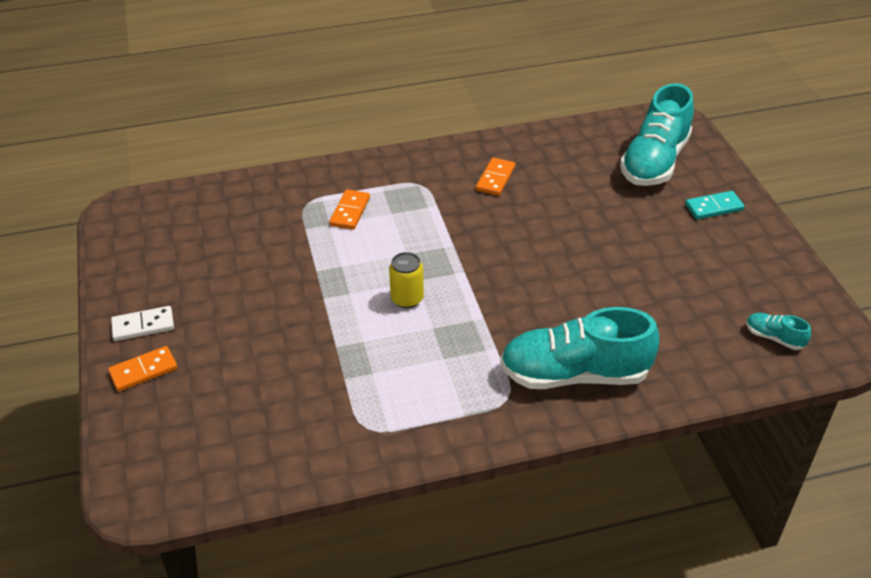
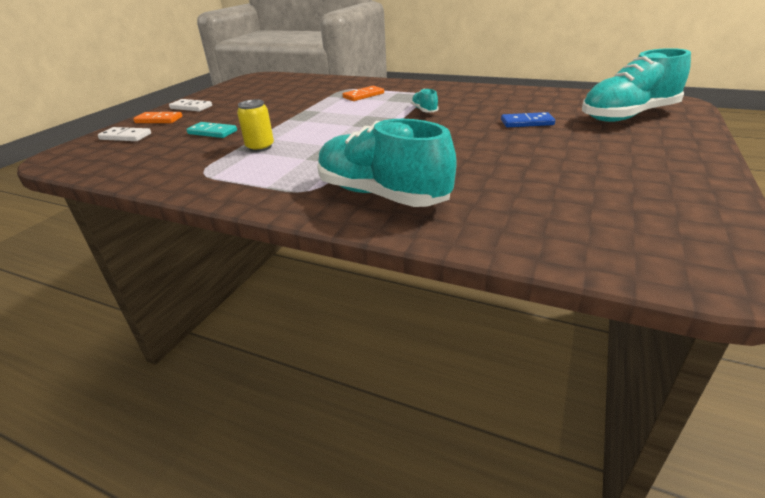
camera: 40 degrees right, 10 degrees down
(158, 421) = (125, 136): none -> white domino
(407, 299) = (332, 130): yellow can -> yellow can (260, 147)
(495, 178) = (478, 101): orange domino -> none
(581, 207) = (527, 122): none -> blue domino
(714, 207) = (660, 146): turquoise domino -> turquoise domino (212, 132)
(774, 338) = (628, 238): turquoise shoe -> turquoise shoe (424, 110)

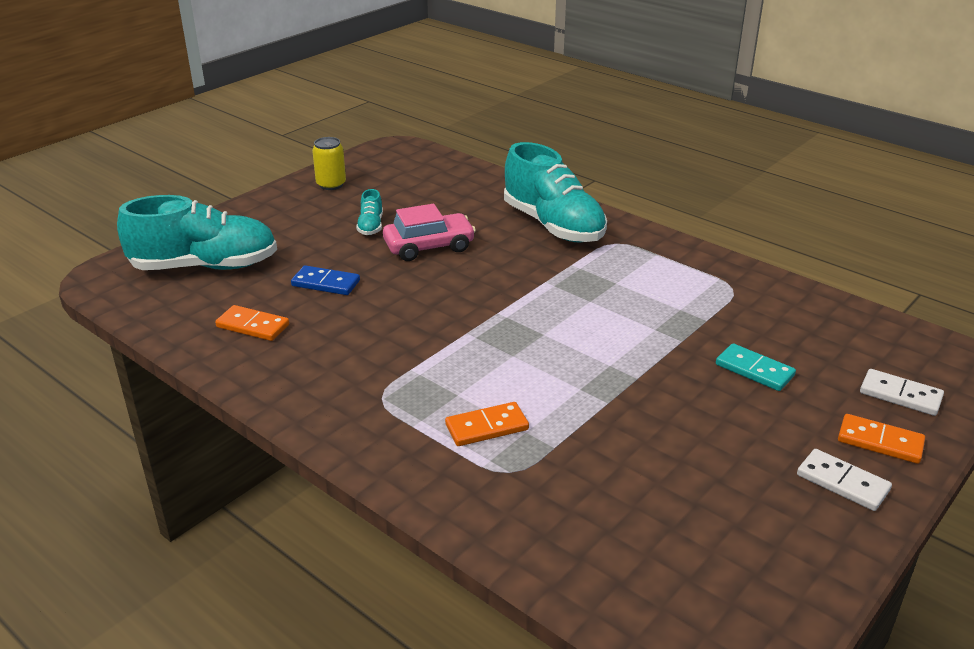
camera: 165 degrees left, 0 degrees up
(260, 147) = (673, 316): yellow can -> yellow can (331, 184)
(424, 110) = (421, 344): turquoise shoe -> turquoise shoe (371, 226)
(484, 155) = (429, 247): none -> pink car
(533, 101) = (252, 326): none -> orange domino

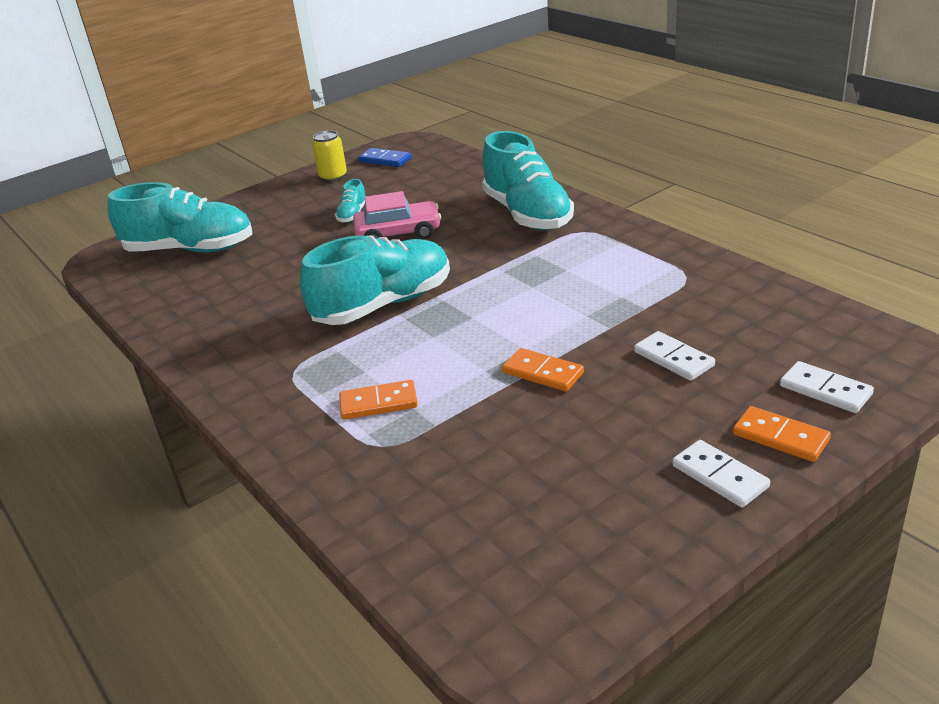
camera: 15 degrees right, 0 degrees up
(252, 326) = (208, 303): orange domino -> orange domino (542, 373)
(326, 283) = (289, 266): blue domino -> blue domino (385, 160)
(447, 323) = (384, 305): none -> turquoise shoe
(754, 370) = (673, 359): turquoise domino -> white domino

